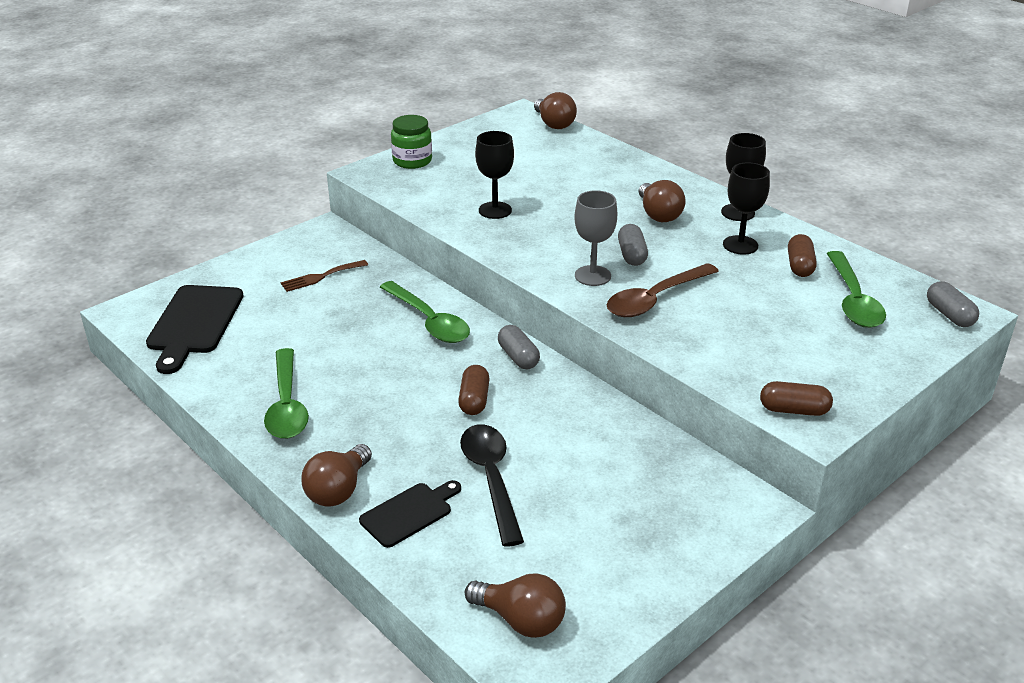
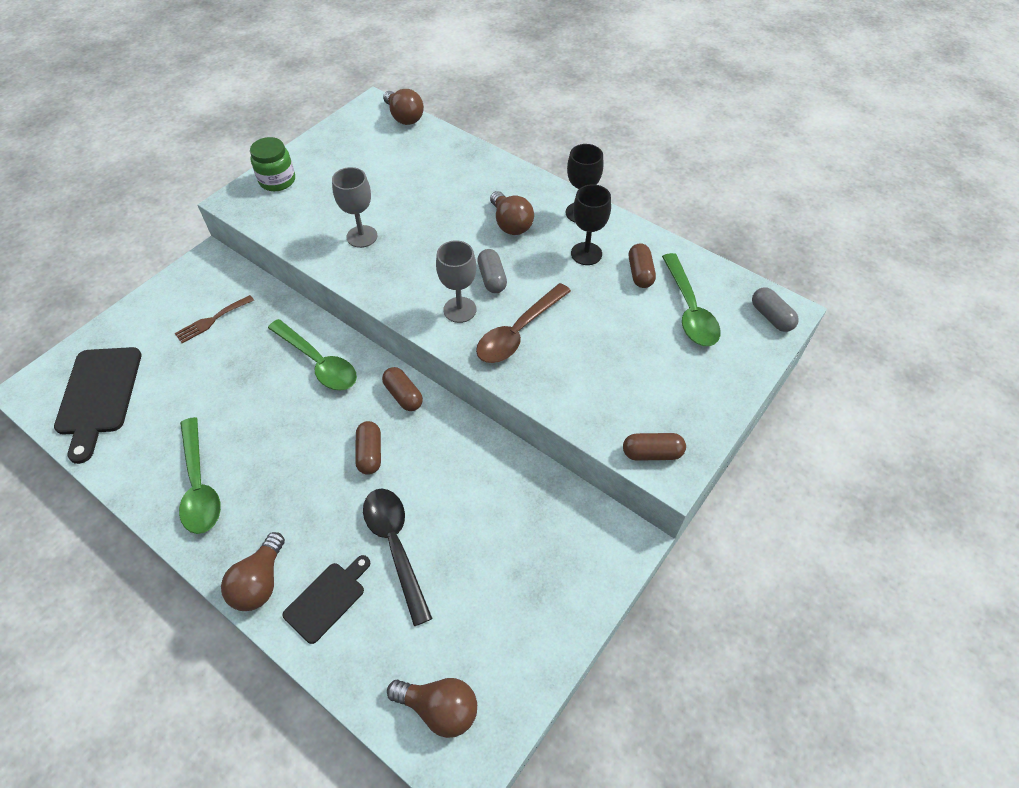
camera: 10 degrees left, 20 degrees up
(495, 210) = (362, 236): black goblet -> grey goblet
(518, 357) = (403, 395): grey capsule -> brown capsule

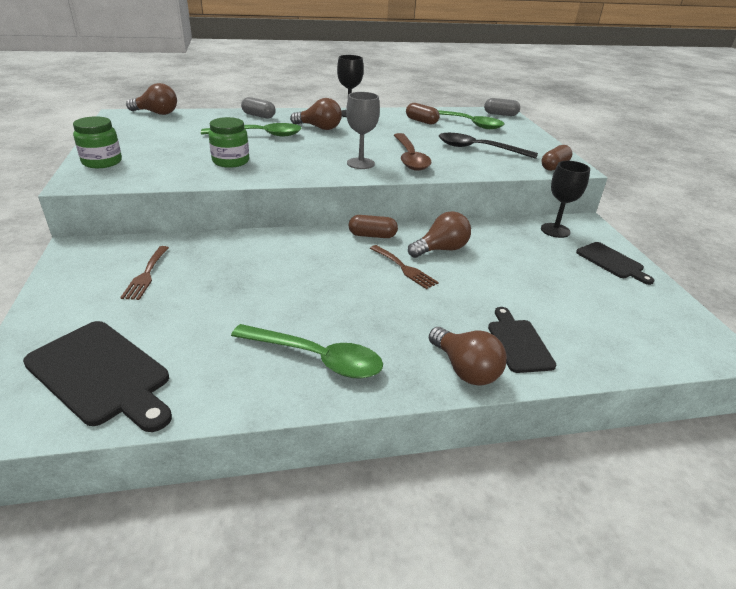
camera: 50 degrees left, 20 degrees down
(318, 362) = (285, 251): green spoon -> green spoon (259, 135)
(362, 236) = (231, 161): grey goblet -> green jar
(370, 453) = (404, 268): brown capsule -> brown fork
(395, 546) = (502, 294): black spoon -> black spoon (478, 149)
(439, 708) = (661, 336): brown light bulb -> brown light bulb (441, 249)
(492, 278) = (353, 147): grey capsule -> grey capsule (258, 116)
(555, 606) = (611, 262): none -> black cutting board
(586, 254) = (382, 124): black goblet -> black goblet (555, 230)

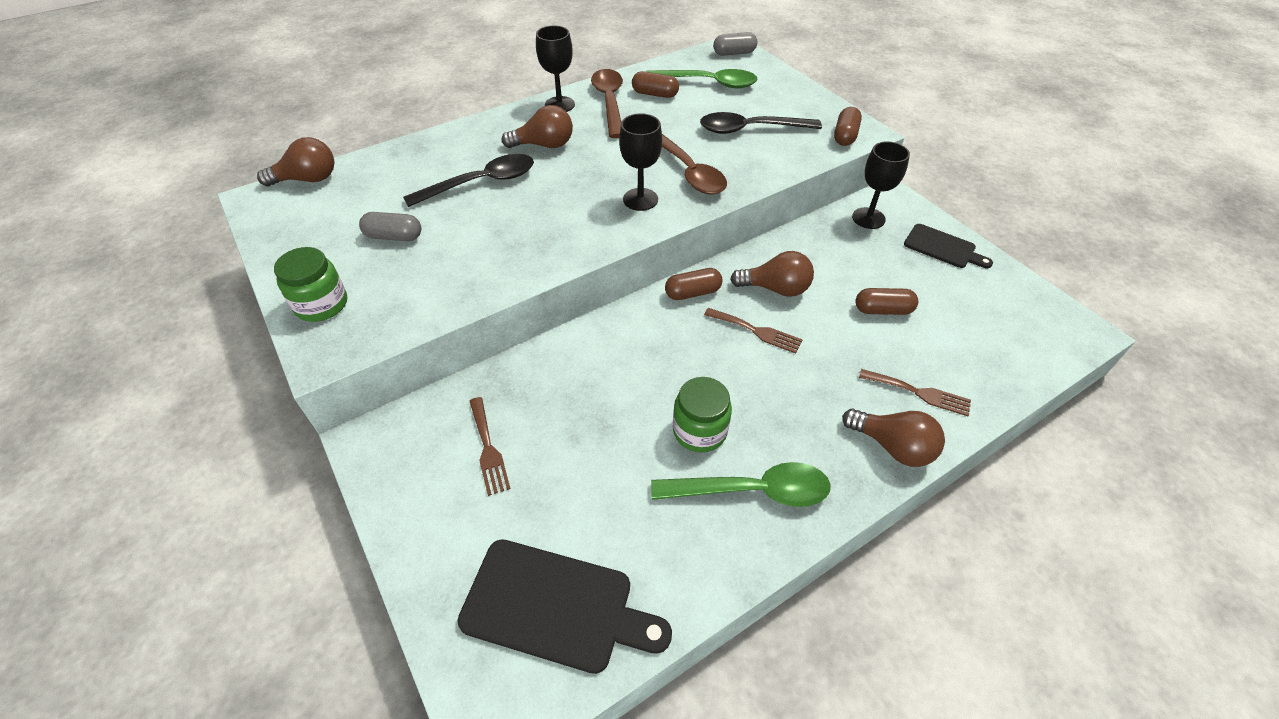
camera: 20 degrees left, 15 degrees up
(231, 161) = (486, 247): green jar -> green jar (699, 431)
(258, 116) = (449, 143): grey capsule -> grey capsule (394, 236)
(259, 135) = (481, 183): green spoon -> black spoon
(360, 163) = (640, 199): grey goblet -> black goblet
(385, 119) = (609, 102): none -> brown spoon
(441, 249) = (775, 288): brown light bulb -> brown light bulb turned 60 degrees clockwise
(518, 343) = (919, 393): black cutting board -> brown fork
(525, 284) = (882, 310): none -> brown capsule

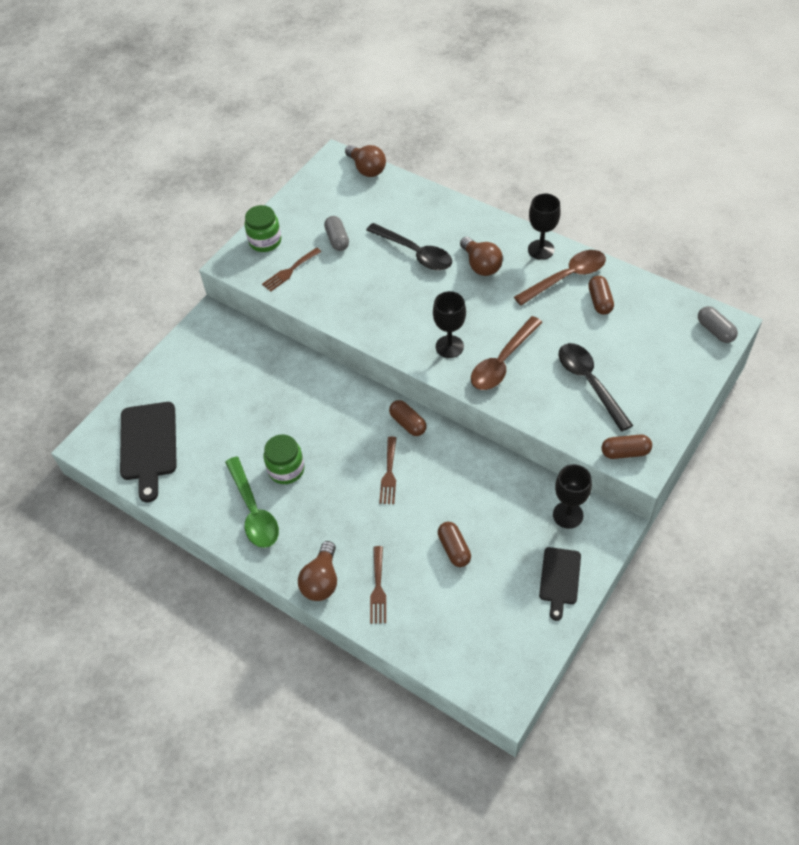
camera: 70 degrees right, 5 degrees up
(488, 449) = (228, 372): brown fork -> brown fork (290, 271)
(708, 83) = (645, 330): green spoon -> none
(775, 288) = (440, 472): brown light bulb -> none

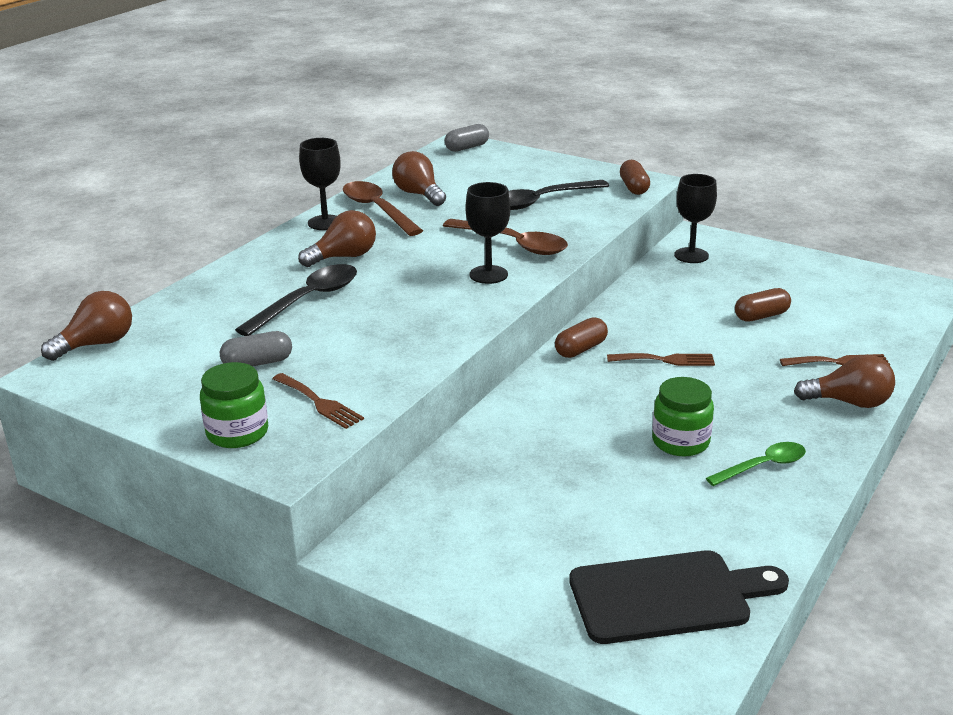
camera: 95 degrees left, 25 degrees down
(254, 511) = (763, 466): green spoon -> green spoon, size x0.64
(559, 579) = (773, 260): black cutting board -> none
(600, 301) = (419, 194): brown capsule -> brown light bulb

